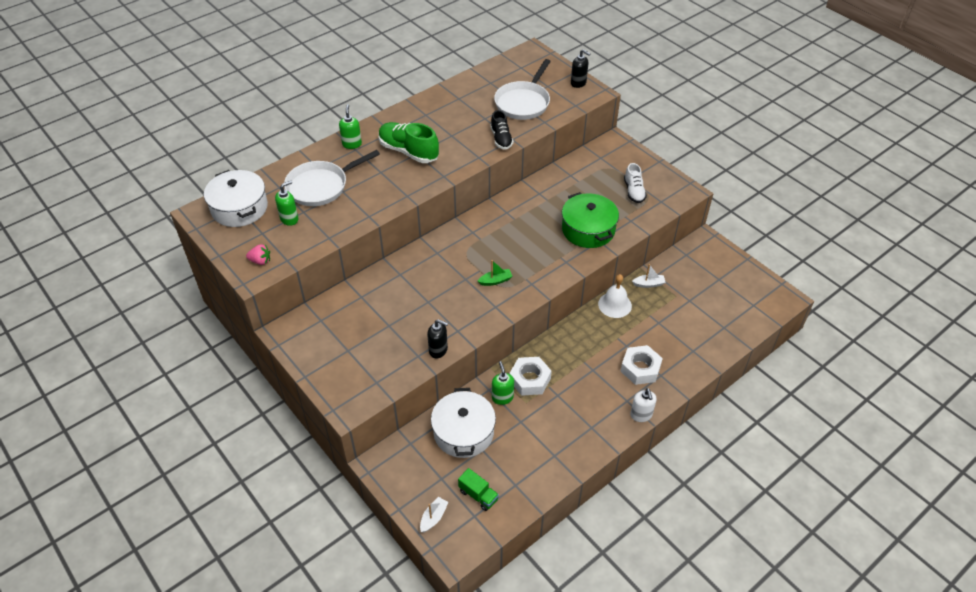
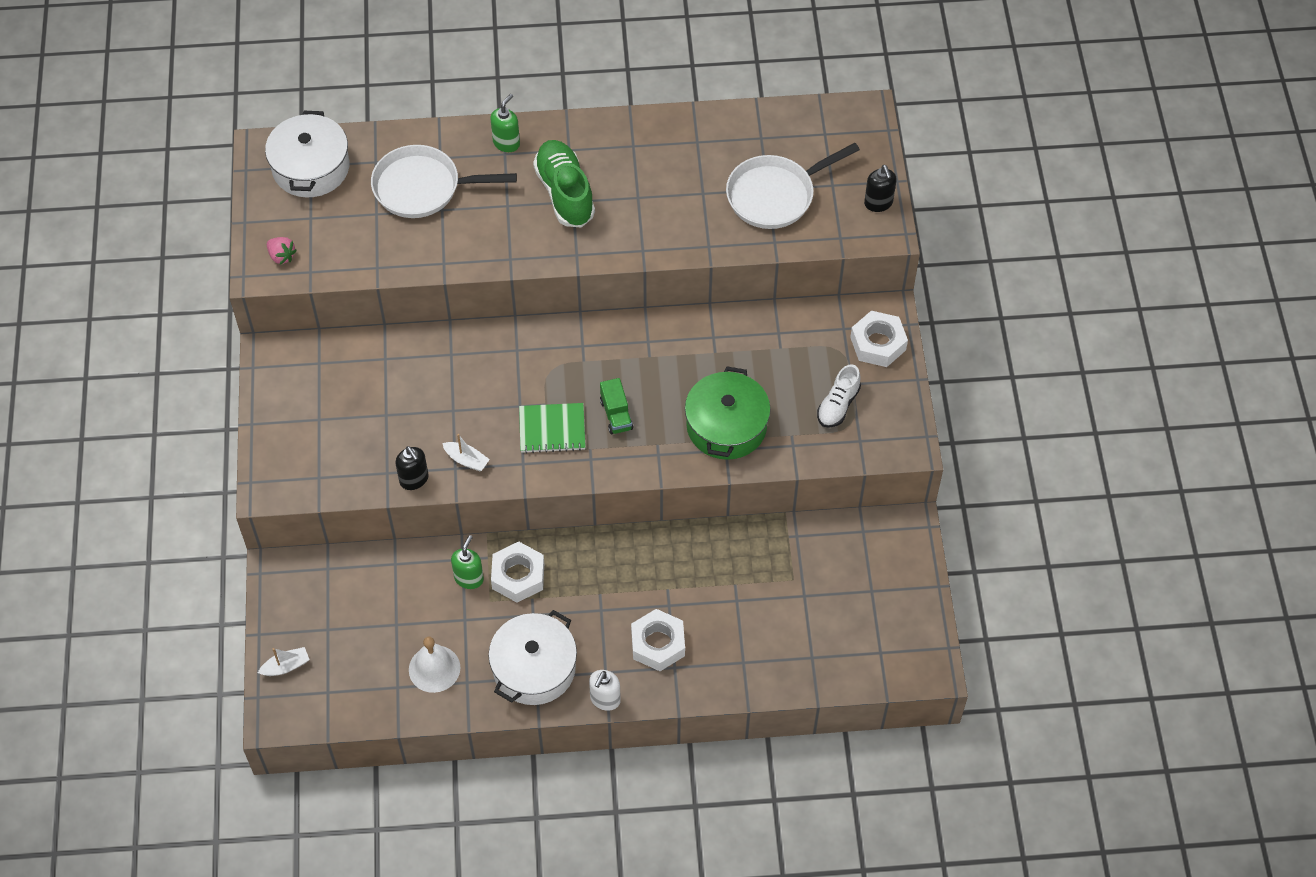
camera: 35 degrees right, 10 degrees up
(289, 219) = (353, 215): green soap dispenser -> none
(463, 432) = (393, 592): white pot -> white pot (534, 668)
(478, 495) = (350, 673): green truck -> green truck (616, 415)
(495, 281) = (552, 429): green boat -> green notebook
(501, 139) = (694, 238): black shoe -> none
(614, 305) = (704, 544): white bell -> white bell (434, 668)
(624, 156) = (878, 344): none -> white nut
(648, 284) = (774, 542): white boat -> white boat (466, 460)

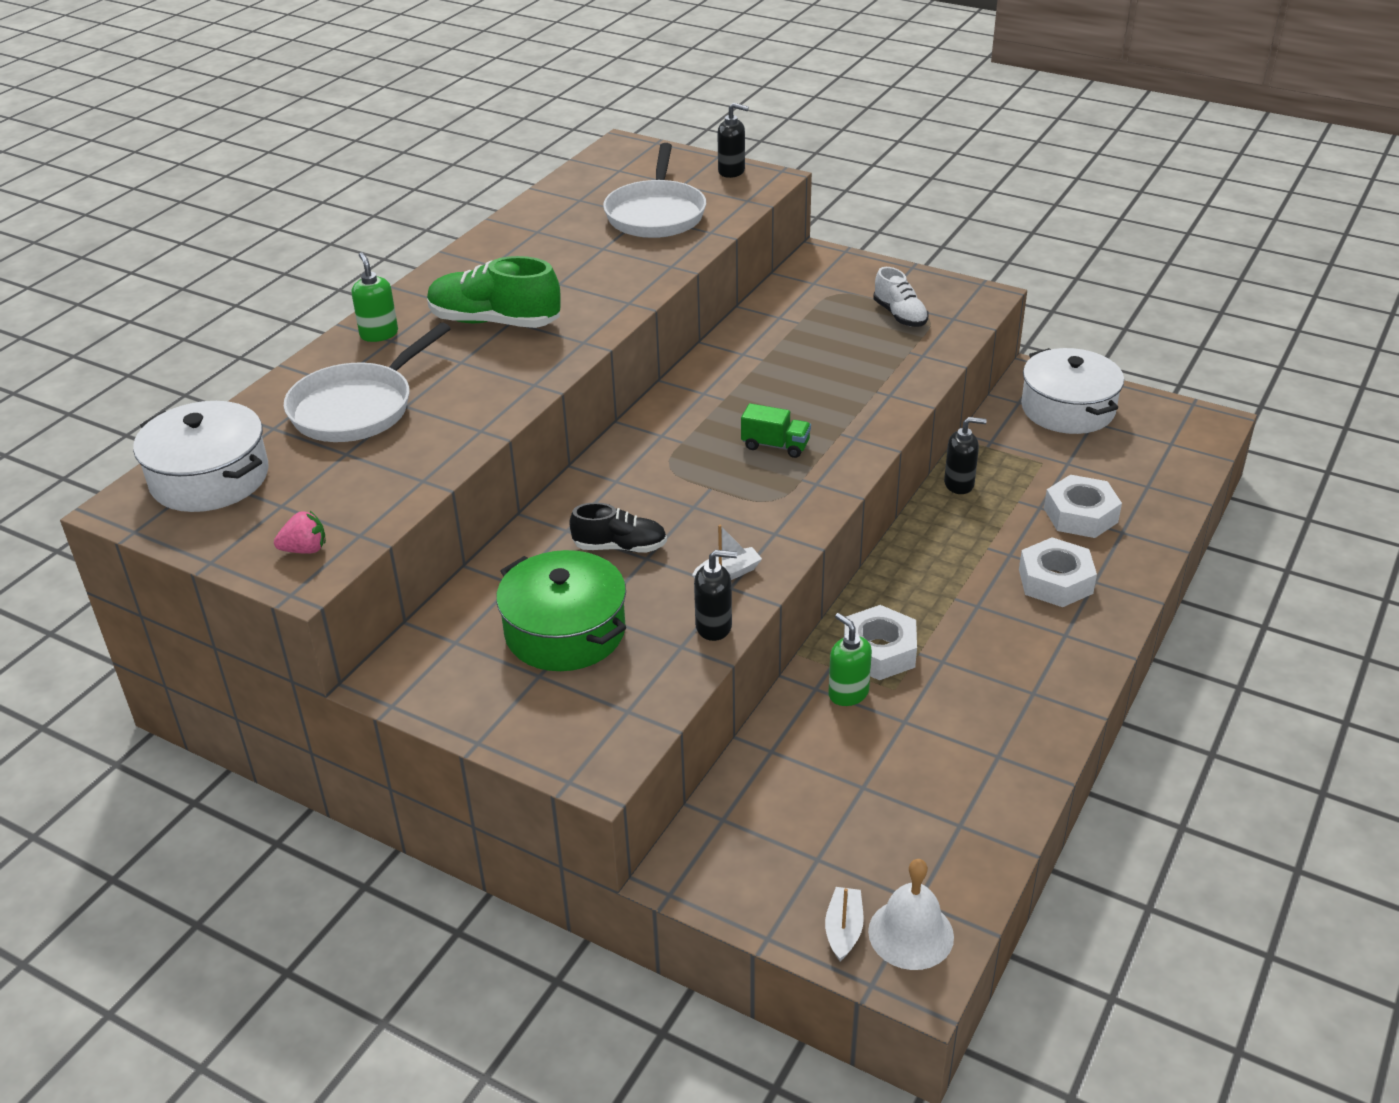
camera: 55 degrees left, 20 degrees down
(434, 668) = (957, 778): white bell -> white bell (911, 933)
(453, 391) = (620, 547): none -> black shoe
(534, 668) = (1019, 689): white pot -> white pot (1067, 409)
(552, 429) = (750, 495): green notebook -> none
(605, 699) = (1103, 649): white soap dispenser -> none
(726, 426) = (861, 384): green pot -> green pot (565, 631)
(728, 540) = (959, 484): none -> black soap dispenser
(878, 344) = (850, 272): white nut -> white nut (1080, 515)

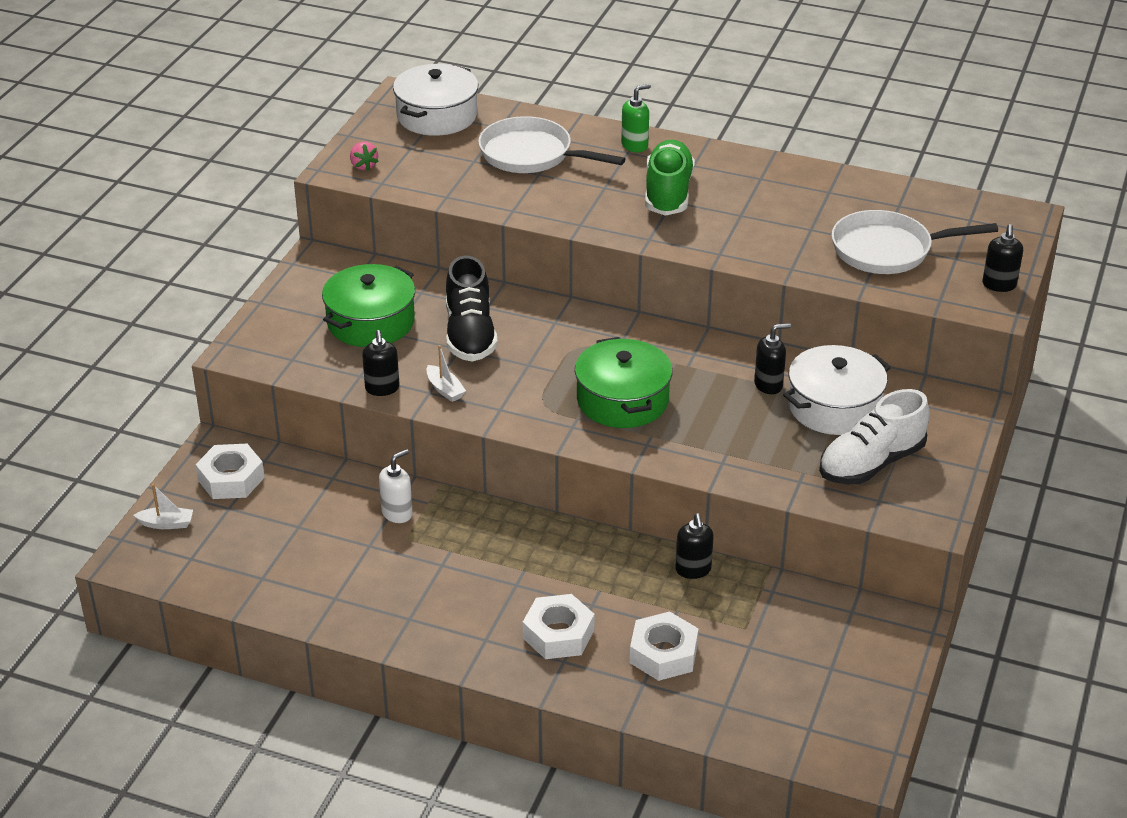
camera: 80 degrees right, 0 degrees up
(620, 547) = (470, 334): black shoe -> black shoe, size x1.62
(768, 355) = (768, 385): none -> black soap dispenser
(775, 445) = (622, 400): green truck -> green pot
(848, 693) = (397, 513): green soap dispenser -> white soap dispenser
(879, 651) = (448, 528): white nut -> white nut (231, 479)
(900, 315) = (871, 463): white shoe -> white shoe, size x1.62
(911, 933) = (162, 555): white bell -> none
(1067, 409) = (850, 648): white pot -> white pot (834, 407)

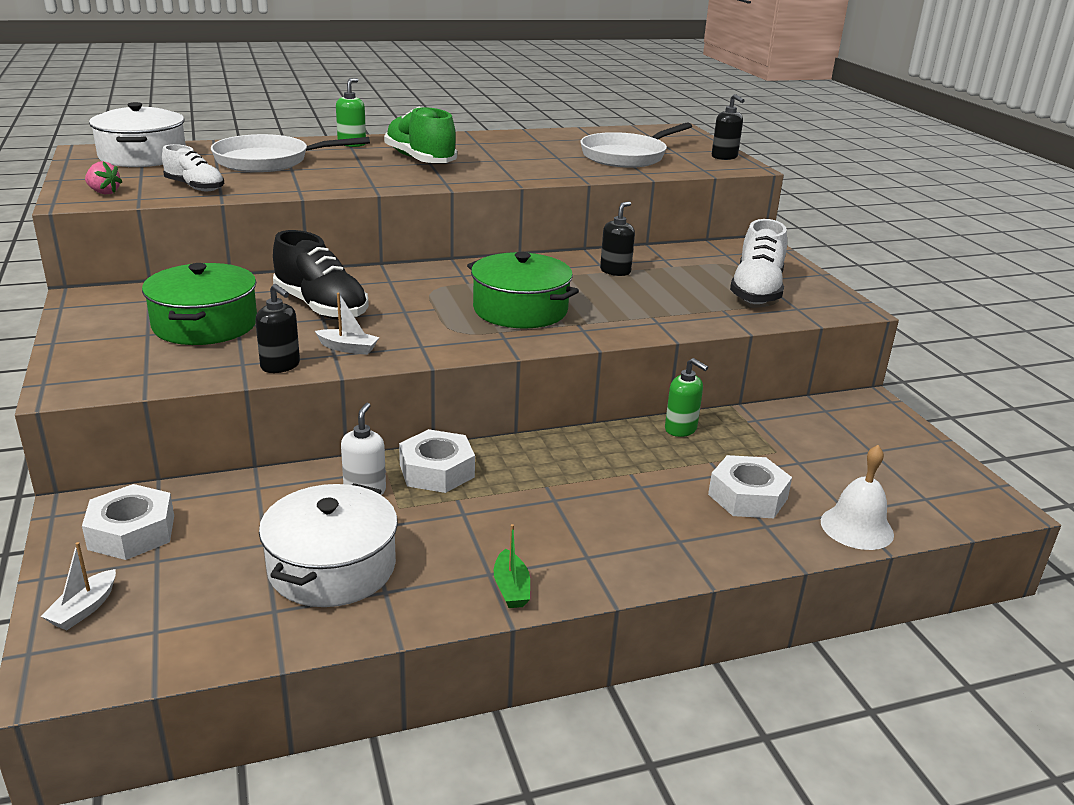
camera: 40 degrees left, 10 degrees down
(166, 524) = (84, 609): white boat -> white boat turned 150 degrees clockwise
(411, 636) = (511, 588): none -> green boat
(436, 179) = (195, 187): none -> white shoe
(558, 634) = (645, 521): white nut -> white nut (436, 471)
(693, 570) = (681, 429): black soap dispenser -> green soap dispenser
(712, 720) = (857, 527): none -> white bell
(834, 407) = (679, 270): white pot -> white pot (332, 567)

